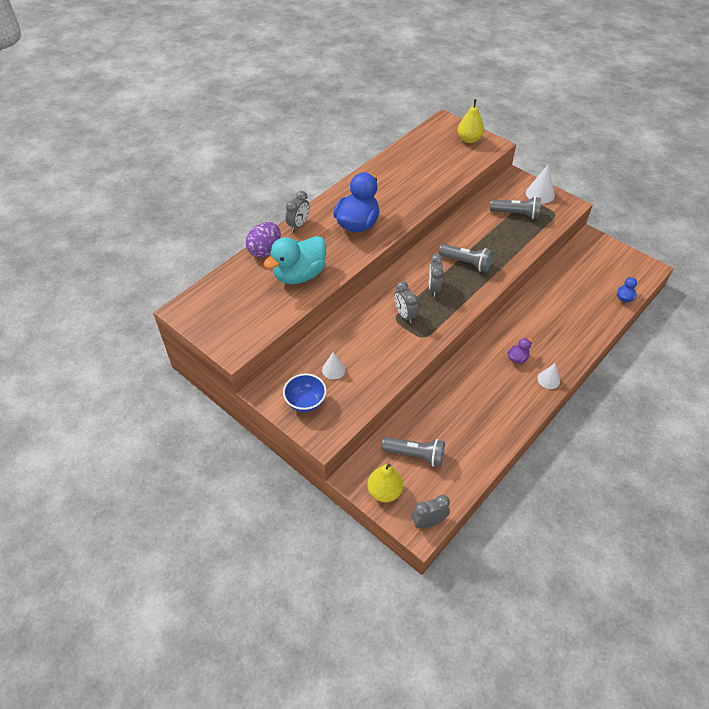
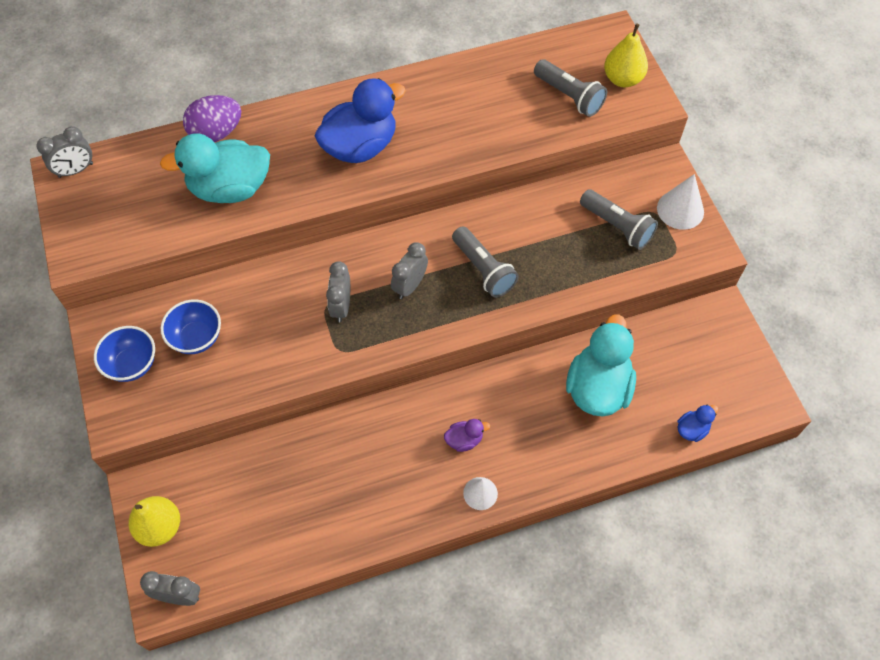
camera: 30 degrees right, 10 degrees up
(298, 225) = (285, 114): grey clock -> grey clock (76, 170)
(333, 369) = (197, 338): white cone -> blue bowl
(415, 455) = (231, 501): grey flashlight -> grey flashlight (569, 96)
(562, 300) = (598, 388): none -> turquoise duck

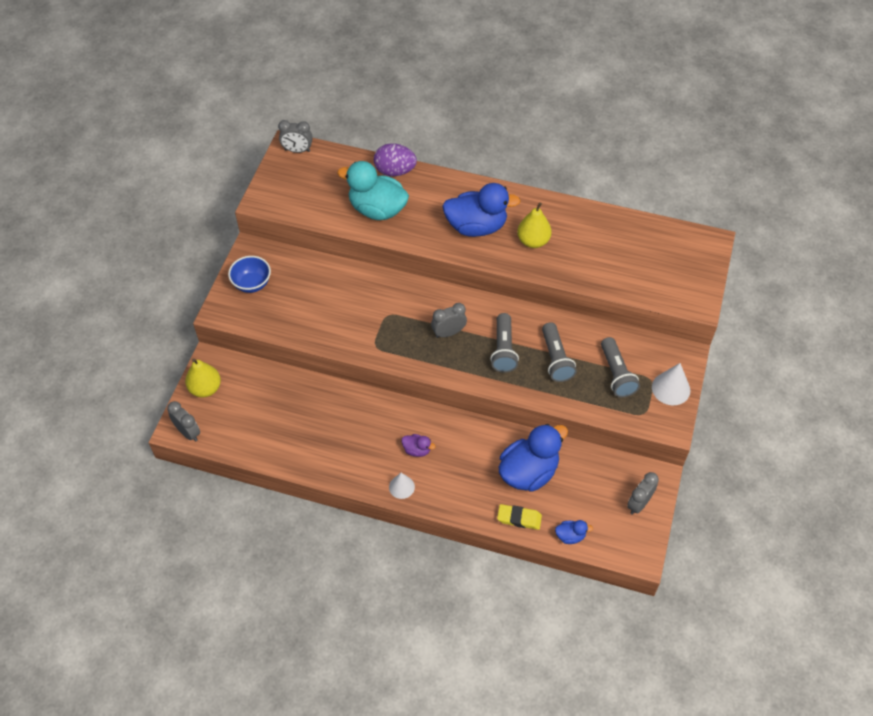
camera: 35 degrees right, 5 degrees down
(197, 338) = (299, 290): blue bowl -> none
(341, 306) = (397, 321): grey clock -> grey clock (639, 503)
(569, 96) = (642, 268): grey flashlight -> grey flashlight (555, 359)
(598, 388) = (528, 472): turquoise duck -> blue duck
(622, 79) = (690, 277): yellow pear -> yellow pear (533, 241)
(628, 445) = (519, 518): none -> yellow eraser

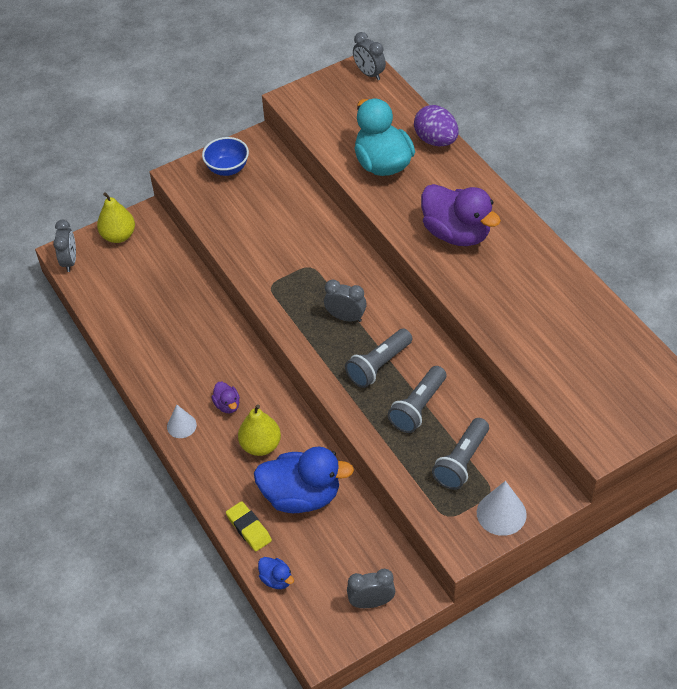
camera: 45 degrees right, 5 degrees down
(476, 226) = (456, 233): blue duck -> purple duck
(533, 241) = (496, 280): yellow pear -> yellow pear (260, 445)

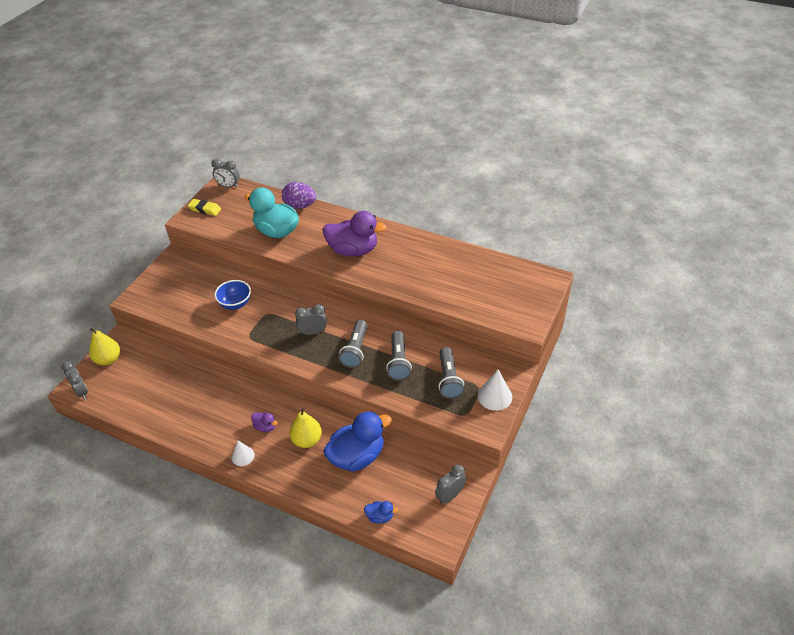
camera: 35 degrees left, 5 degrees down
(227, 169) = (166, 281): blue bowl -> blue bowl (235, 304)
(249, 528) = (338, 495): yellow eraser -> yellow eraser (205, 209)

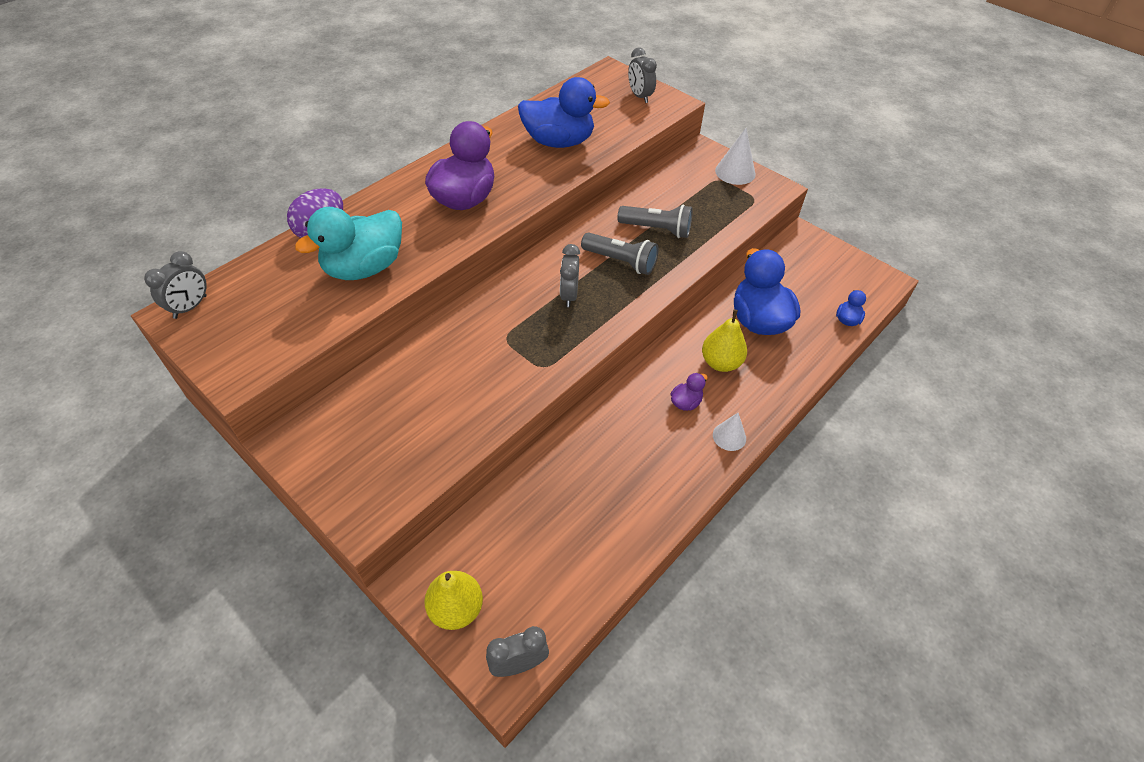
camera: 75 degrees left, 5 degrees up
(205, 209) = (230, 348): yellow eraser -> none
(235, 304) = (463, 372): blue bowl -> none
(437, 275) = (559, 142): none -> blue duck
(448, 379) = (699, 197): grey flashlight -> none
(450, 495) = (828, 259): grey clock -> grey clock (640, 96)

